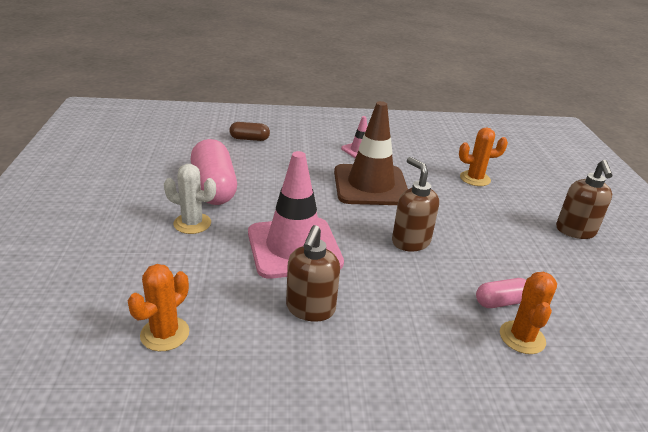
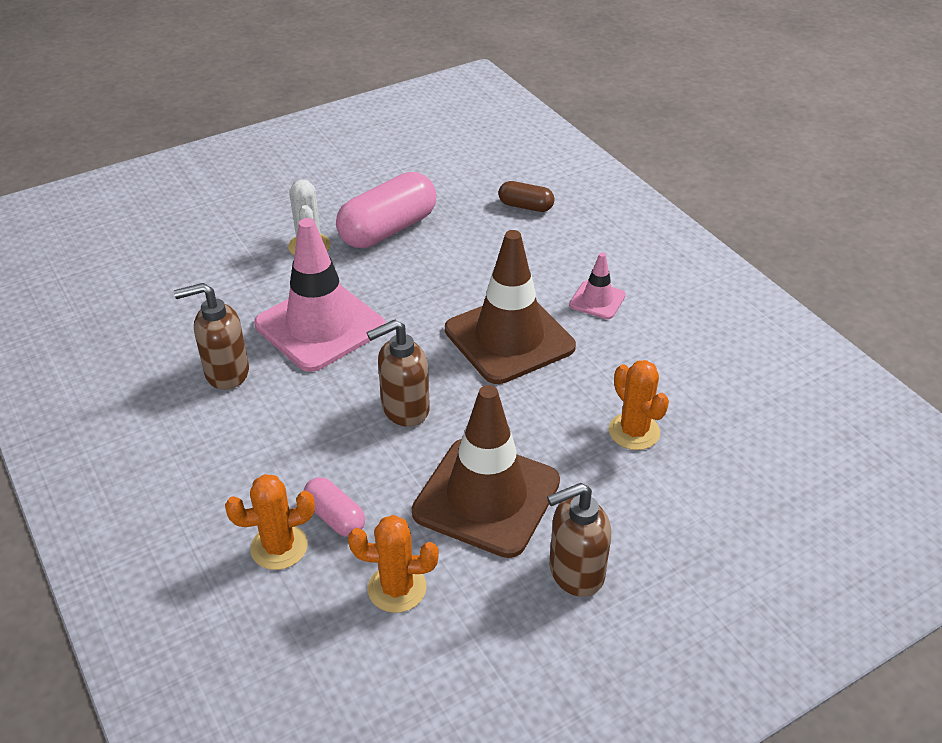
camera: 65 degrees right, 10 degrees up
(165, 334) = (141, 303): orange cactus -> orange cactus (397, 588)
(249, 139) = (525, 206): brown capsule -> brown capsule turned 45 degrees counterclockwise
(410, 241) = (404, 409): brown soap dispenser -> brown soap dispenser turned 150 degrees counterclockwise
(506, 239) = (486, 497): none -> brown traffic cone

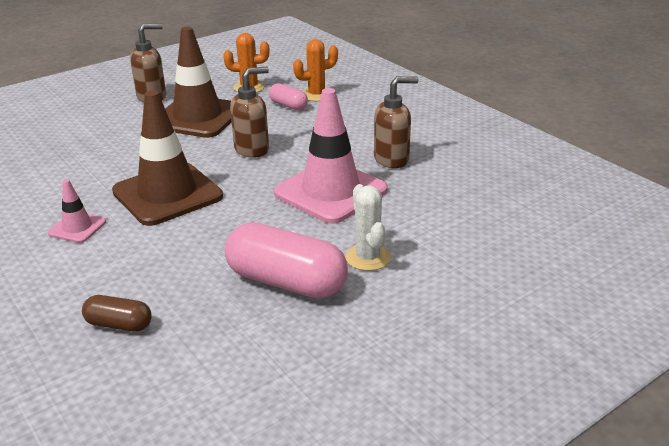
camera: 175 degrees right, 10 degrees down
(388, 229) = (286, 282): pink capsule -> pink capsule turned 75 degrees clockwise
(634, 431) = (90, 149): orange cactus -> none

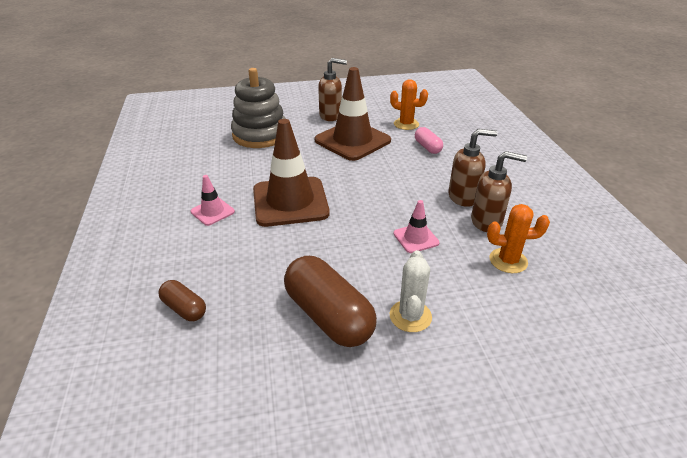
camera: 25 degrees right, 5 degrees up
(75, 136) = (260, 135): none -> grey stacking toy
(252, 149) = (376, 180): brown soap dispenser -> brown soap dispenser (463, 197)
(286, 282) = (328, 316): pink capsule -> brown capsule
(316, 95) = (456, 143): orange cactus -> orange cactus (508, 261)
(330, 192) = (416, 238): pink traffic cone -> pink traffic cone, size x0.47

